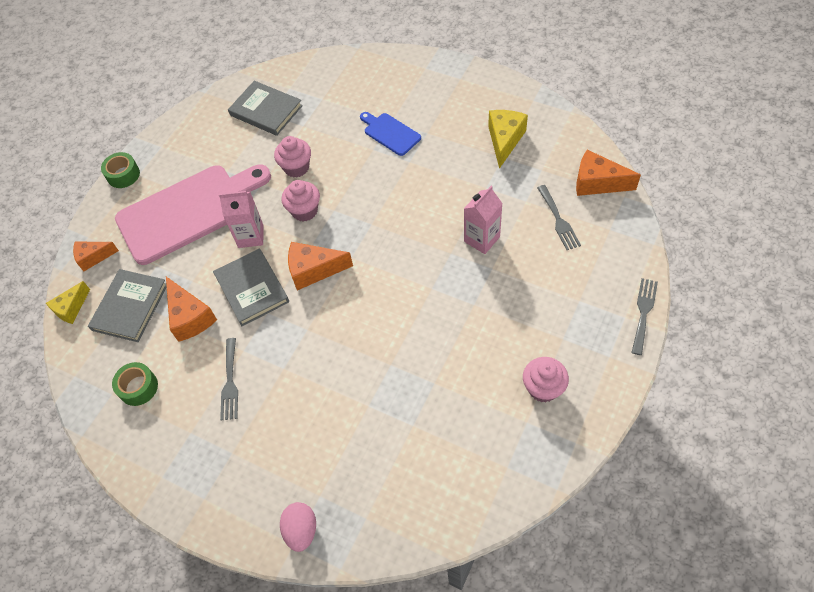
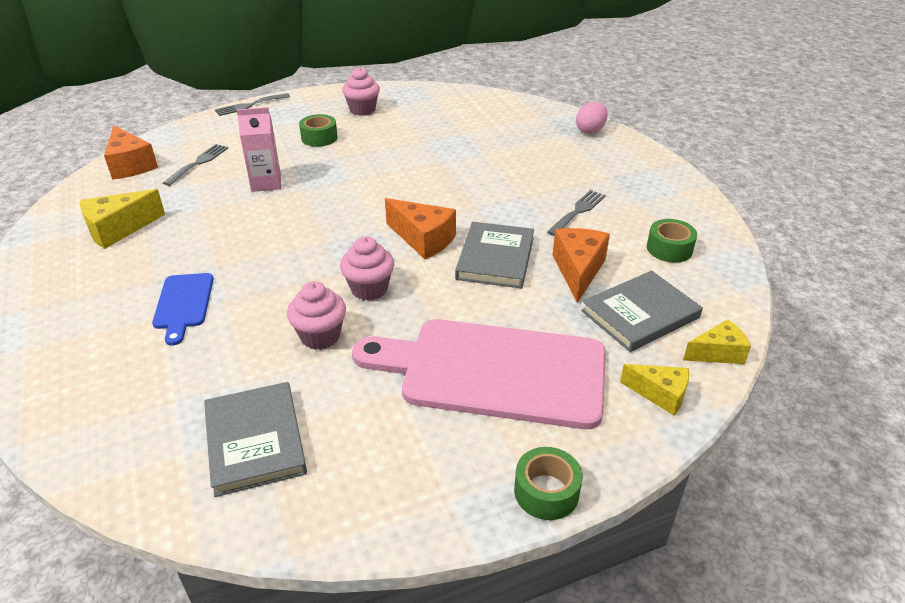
camera: 145 degrees left, 20 degrees down
(93, 257) = (660, 394): orange cheese -> yellow cheese
(250, 236) = (449, 301): pink carton -> none
(520, 317) = (319, 138): none -> green tape

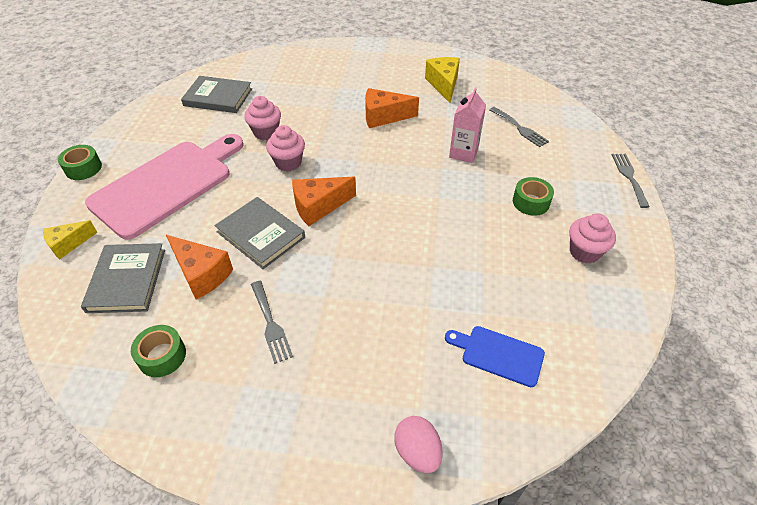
camera: 120 degrees right, 10 degrees up
(130, 165) = (535, 99): orange cheese -> orange cheese (384, 116)
(183, 304) = (342, 95): blue cutting board -> blue cutting board (498, 354)
(717, 353) = (53, 297): yellow cheese -> none

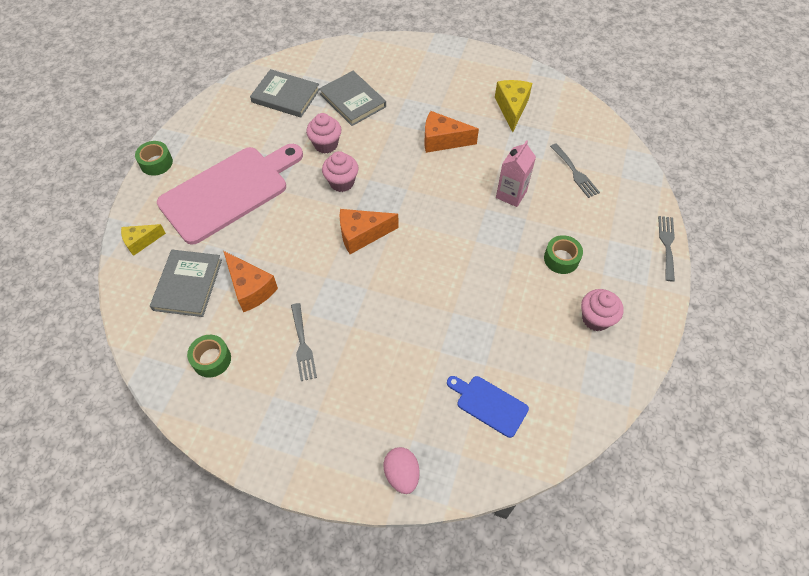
camera: 10 degrees right, 10 degrees up
(261, 234) = (306, 257): grey book -> grey book (353, 100)

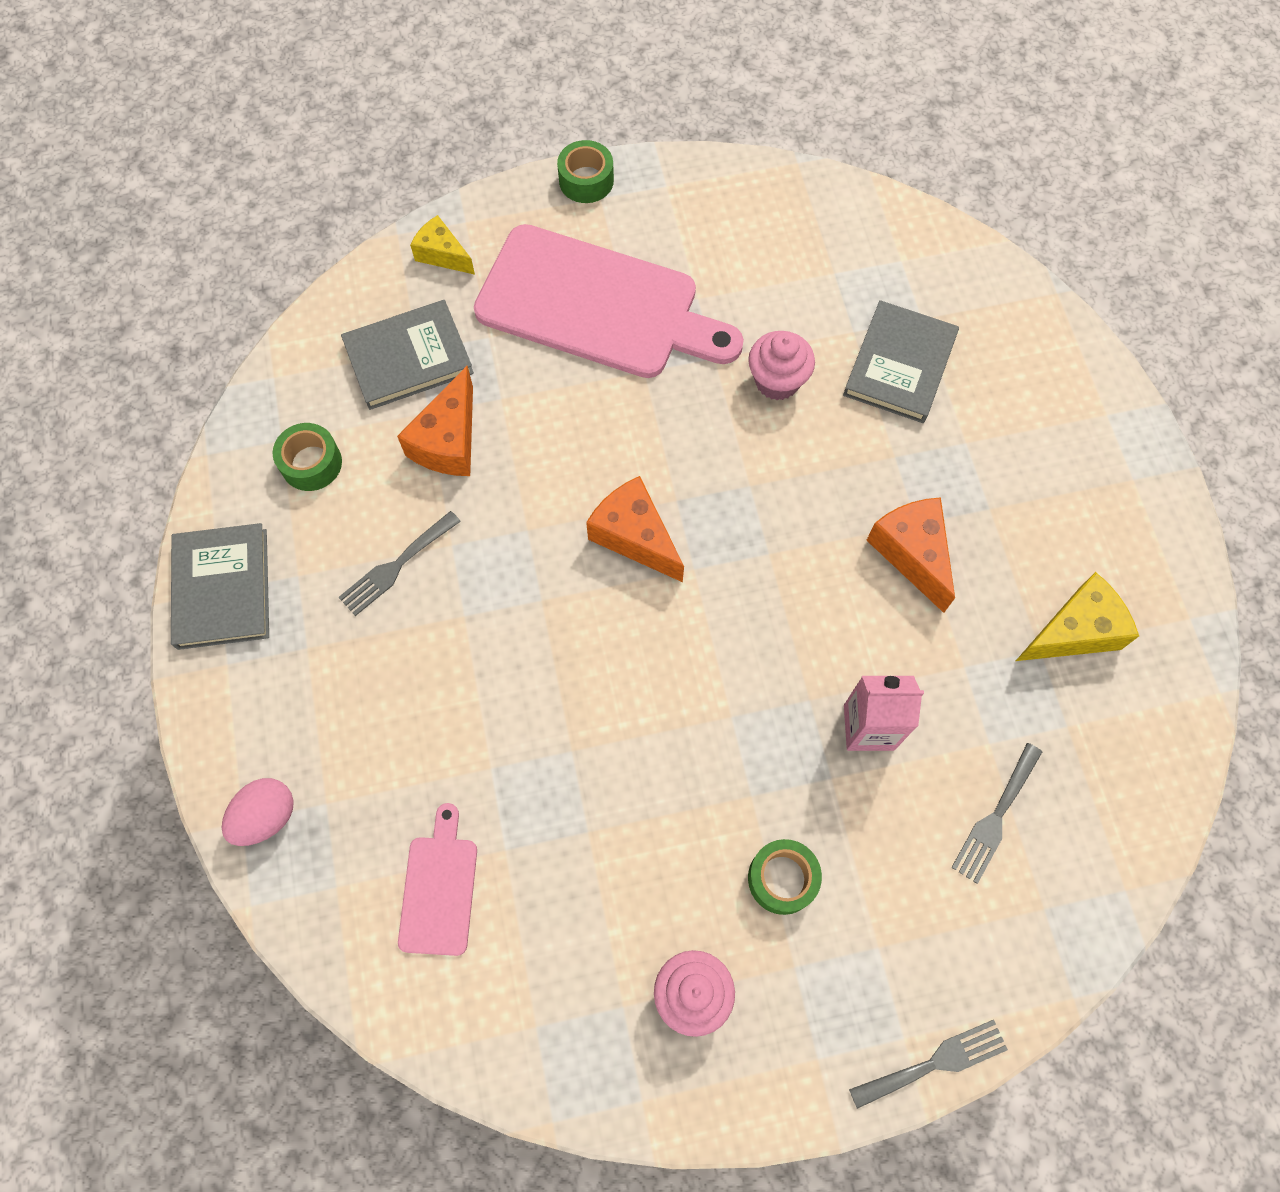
camera: 60 degrees right, 10 degrees up
(285, 96) = (836, 263): grey book -> grey book (222, 588)
(342, 182) = (717, 449): pink cupcake -> none
(489, 404) = (439, 888): blue cutting board -> pink cutting board

